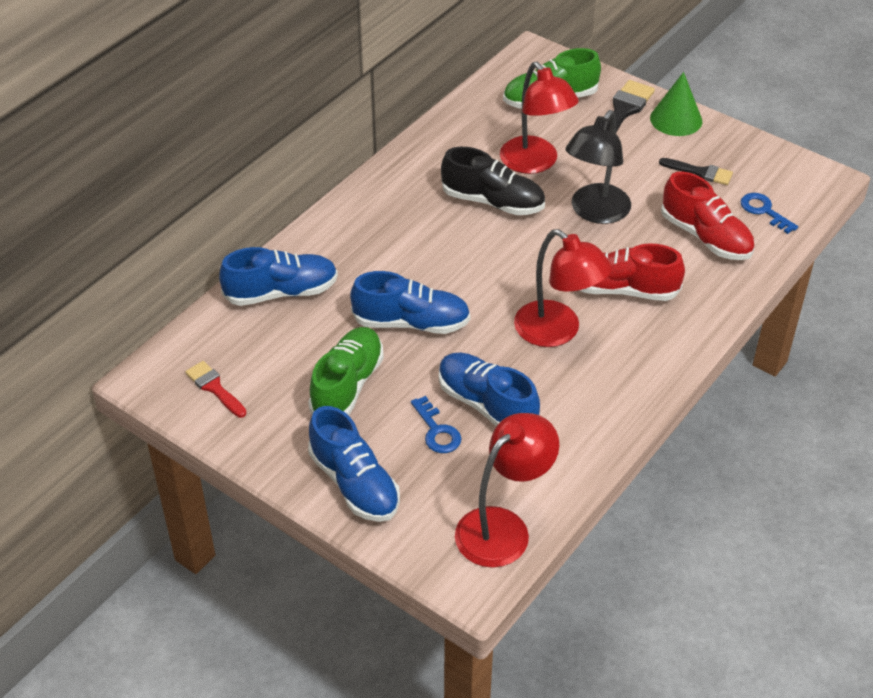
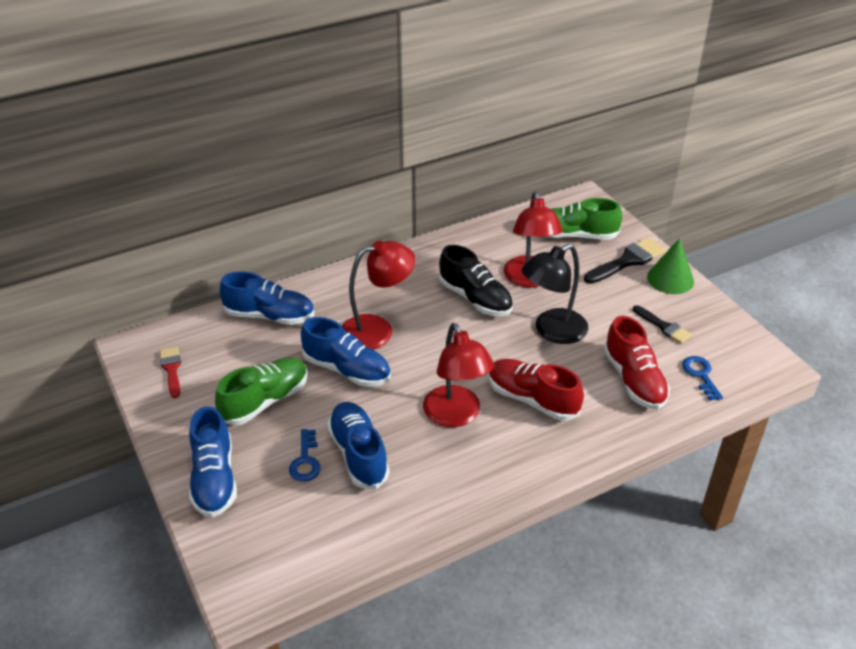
camera: 25 degrees right, 5 degrees down
(503, 527) = (300, 559): red lamp -> red lamp (377, 330)

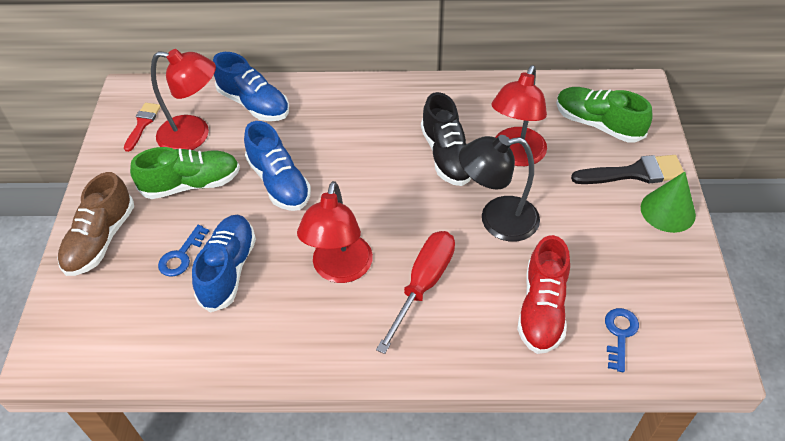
camera: 30 degrees right, 10 degrees up
(214, 479) = (100, 239): blue shoe -> brown shoe
(377, 330) = (334, 153): red lamp -> red lamp (194, 135)
(532, 399) = (423, 284): red shoe -> red screwdriver
(664, 326) = (619, 262): black brush -> none

